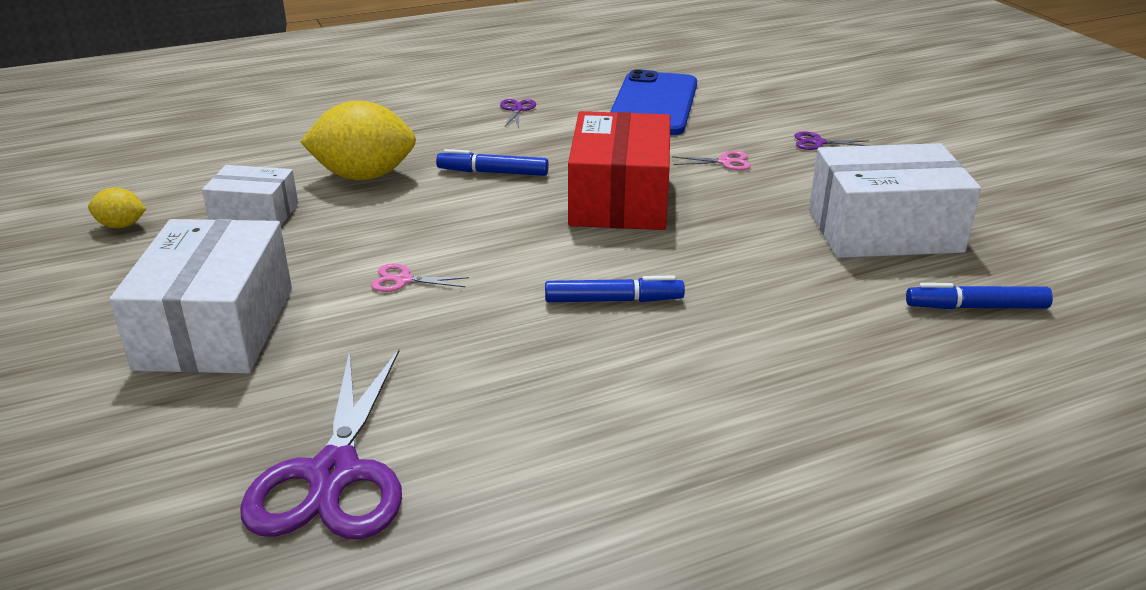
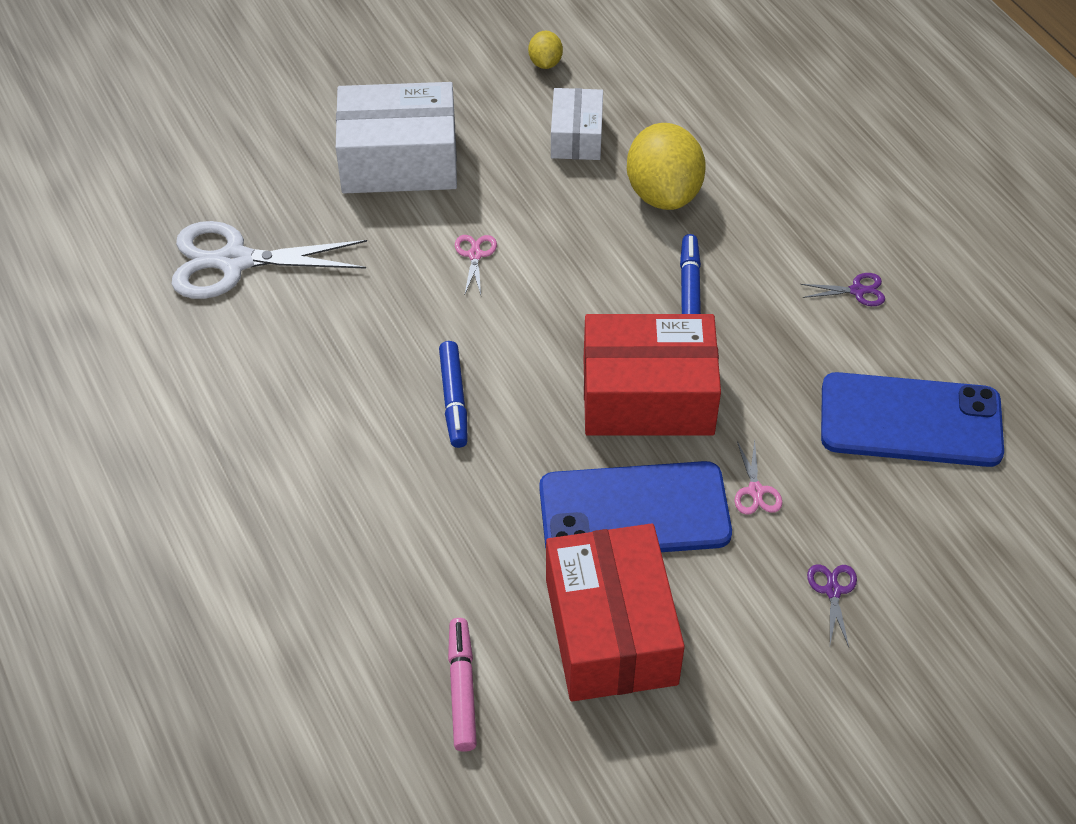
camera: 85 degrees right, 20 degrees up
(333, 475) = (234, 261): purple scissors -> white scissors
(752, 213) = (634, 511): none -> blue phone
(884, 230) = (610, 631): white box -> red box
(976, 307) = (462, 689): blue marker -> pink marker

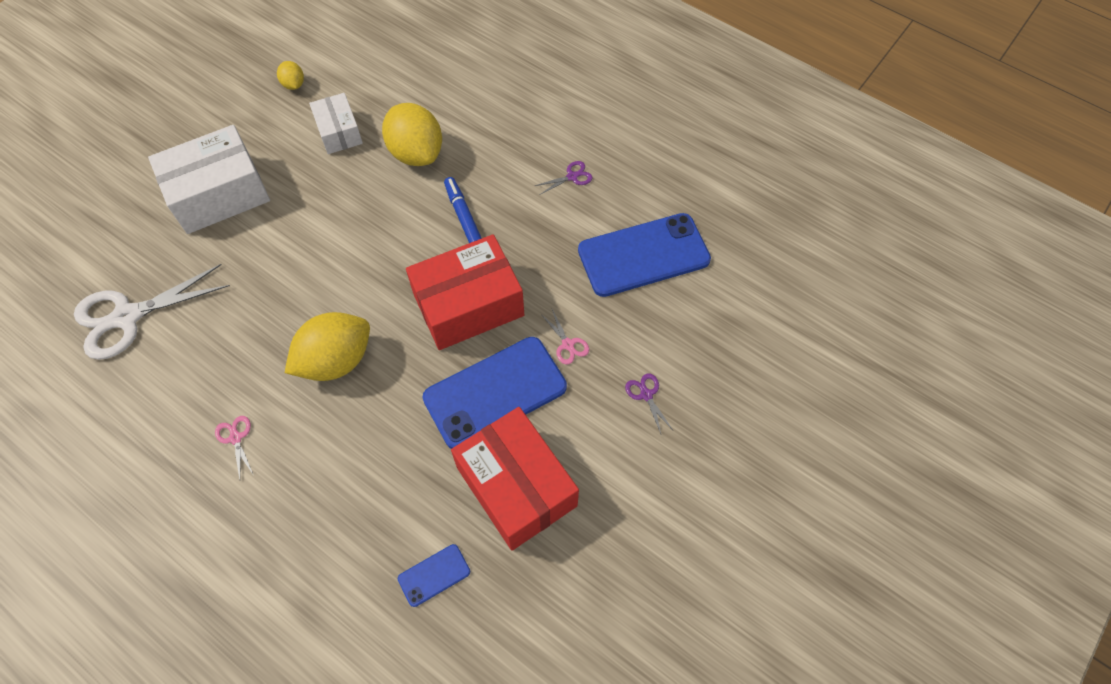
camera: 25 degrees left, 10 degrees up
(454, 399) = (336, 360): blue marker -> yellow lemon
(462, 689) = (434, 575): pink marker -> blue phone
(475, 255) = (305, 245): pink scissors -> pink scissors (235, 438)

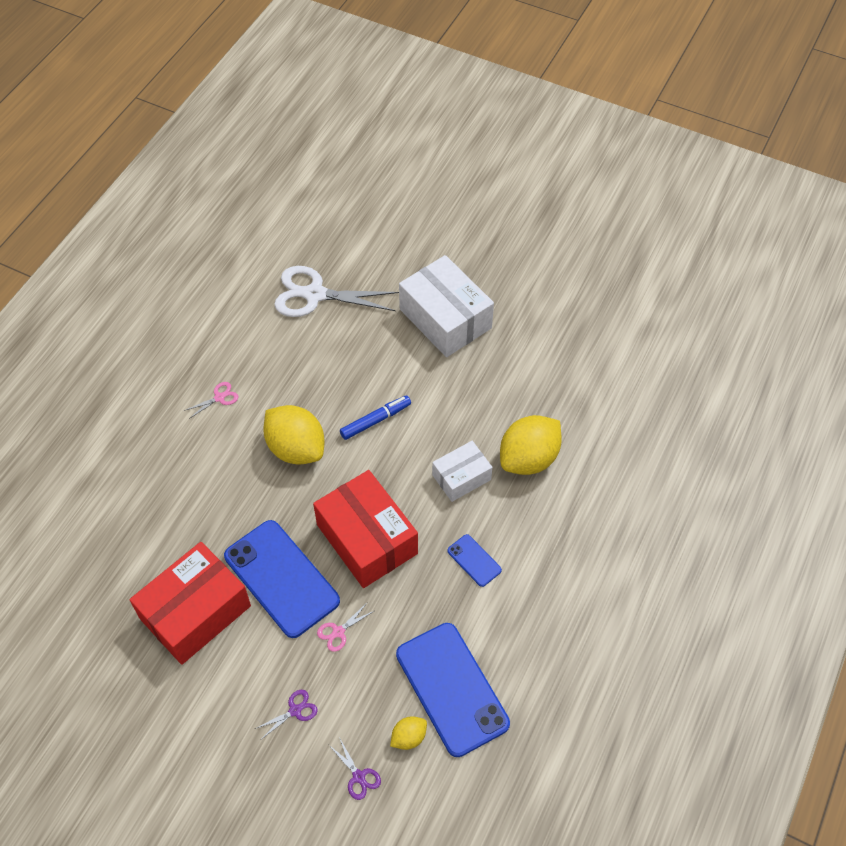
camera: 80 degrees right, 5 degrees down
(127, 317) = (314, 294): white scissors -> white scissors turned 45 degrees counterclockwise
(294, 84) = (583, 338): yellow lemon -> yellow lemon (408, 737)
(339, 132) = (536, 389): white box -> white box (461, 477)
(434, 575) = (117, 564): blue phone -> blue phone (474, 560)
(463, 216) = (464, 514): blue marker -> blue marker (375, 420)
(572, 176) = (534, 605): purple scissors -> purple scissors (359, 777)

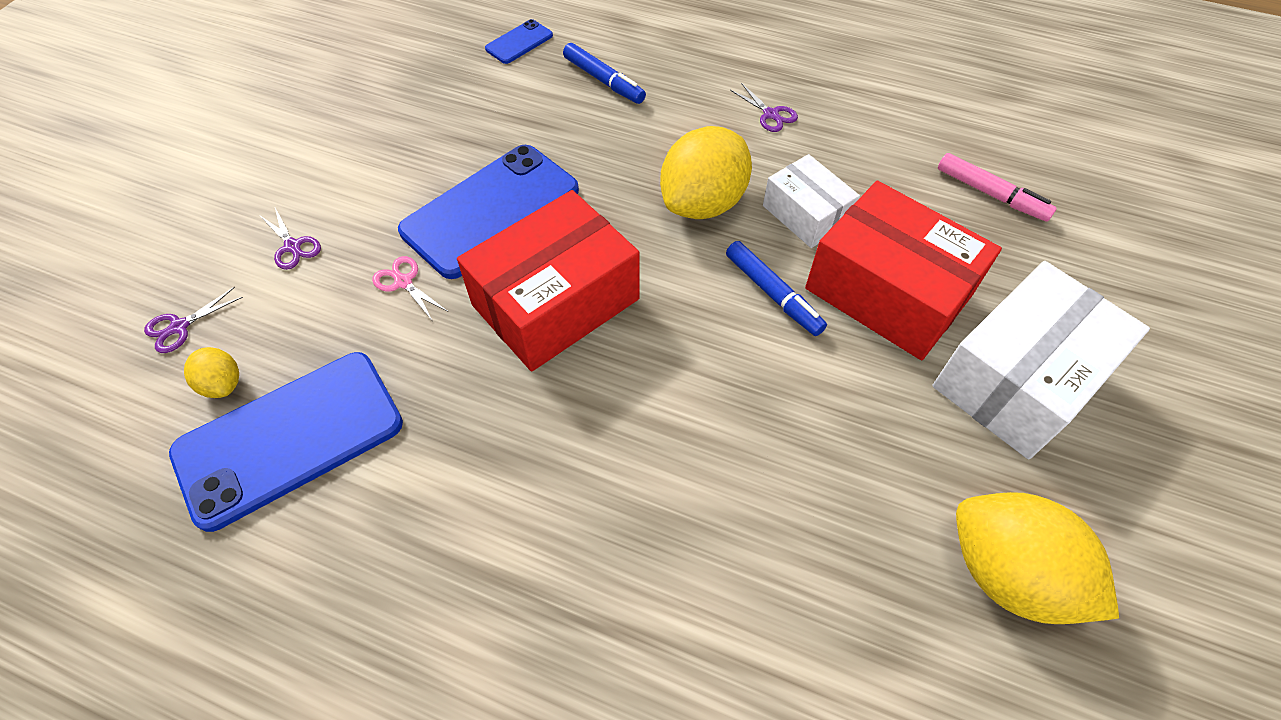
camera: 85 degrees right, 0 degrees up
(158, 500) = (604, 80): none -> blue marker
(195, 612) = (445, 133): red box -> red box (888, 292)
(219, 397) = (770, 114): pink scissors -> purple scissors
(314, 294) = (991, 194): white scissors -> pink marker
(461, 477) = (683, 427): white box -> white box (805, 214)
(474, 560) = (519, 458): blue phone -> blue phone (519, 42)
(528, 458) = (740, 543): yellow lemon -> yellow lemon (1008, 573)

